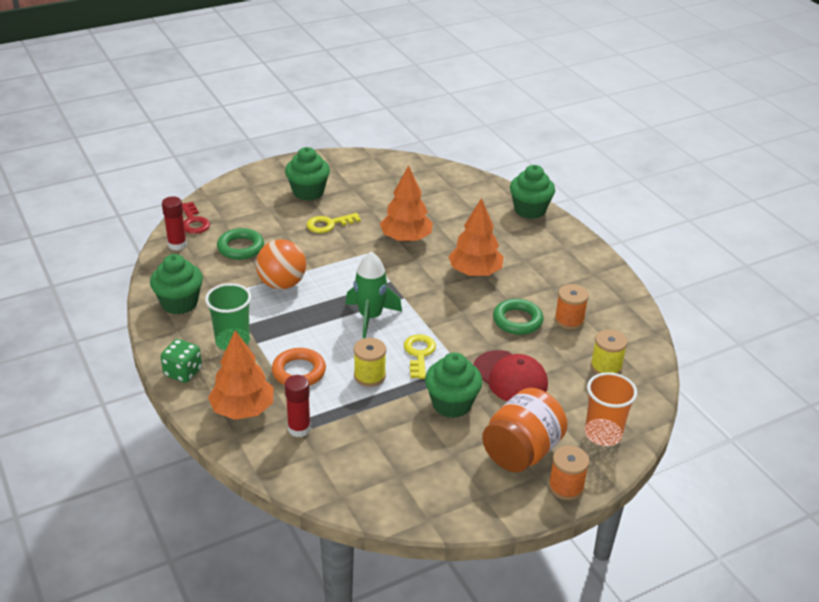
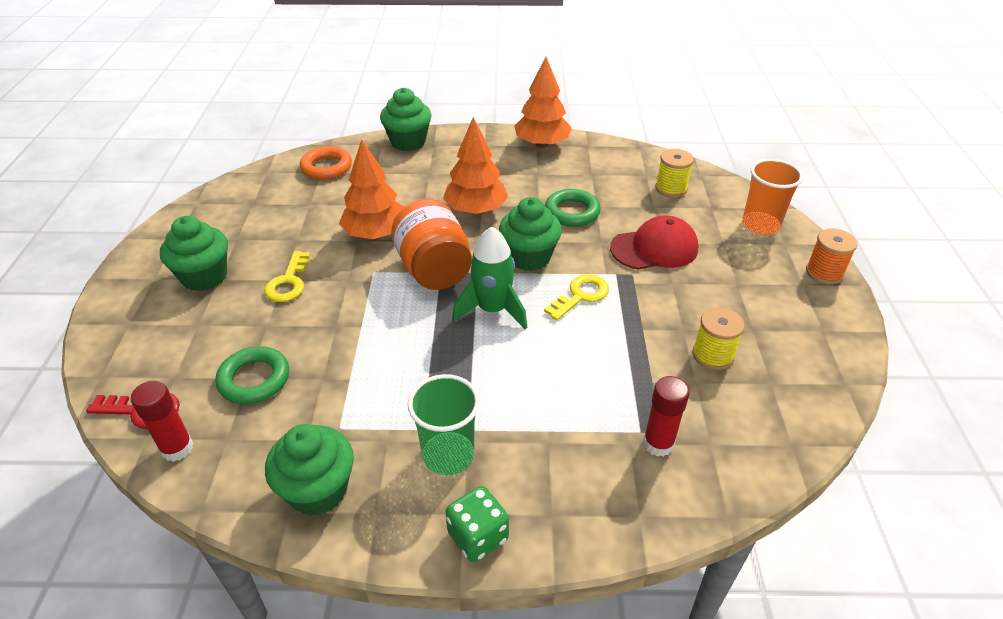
camera: 60 degrees left, 5 degrees up
(242, 409) = (594, 490): orange tree -> orange tree (542, 144)
(282, 284) = (368, 364): orange ball -> none
(299, 371) = (551, 407): orange ring -> orange ring (326, 167)
(369, 376) = (595, 347): yellow spool -> yellow spool (712, 355)
(419, 354) = (581, 295): yellow key -> yellow key turned 105 degrees clockwise
(451, 404) = (675, 302): green cupcake -> green cupcake (529, 257)
(521, 452) = (766, 282): orange jar -> orange jar (434, 270)
(569, 320) = (592, 183): orange spool -> none

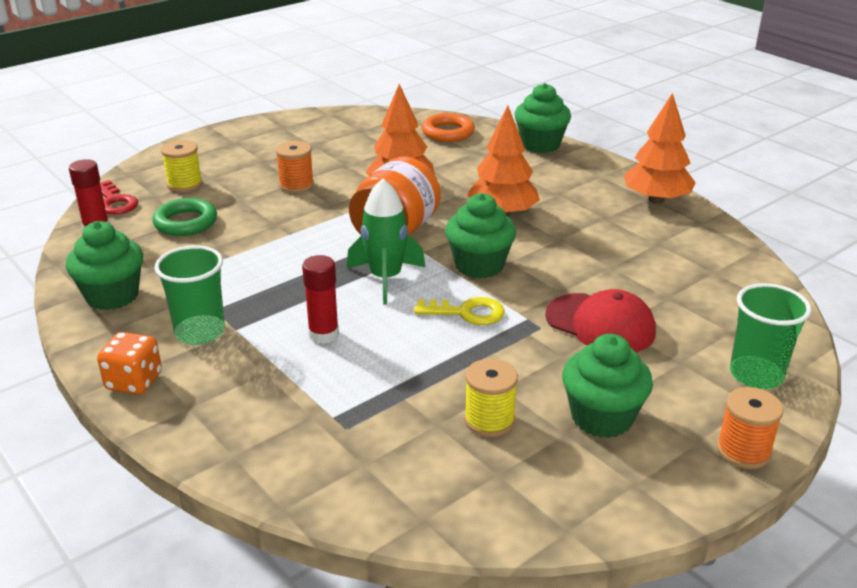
camera: 50 degrees right, 10 degrees down
(204, 277) = (260, 156): green cupcake -> green cupcake (602, 418)
(288, 282) = (296, 185): yellow key -> orange spool
(478, 536) = (134, 381): green dice -> orange dice
(572, 212) = (579, 258): green ring -> none
(658, 443) = (329, 432): red glue stick -> red glue stick (323, 334)
(671, 189) = (716, 295): yellow spool -> yellow spool (184, 184)
(760, 225) = (756, 375): orange cup -> green cup

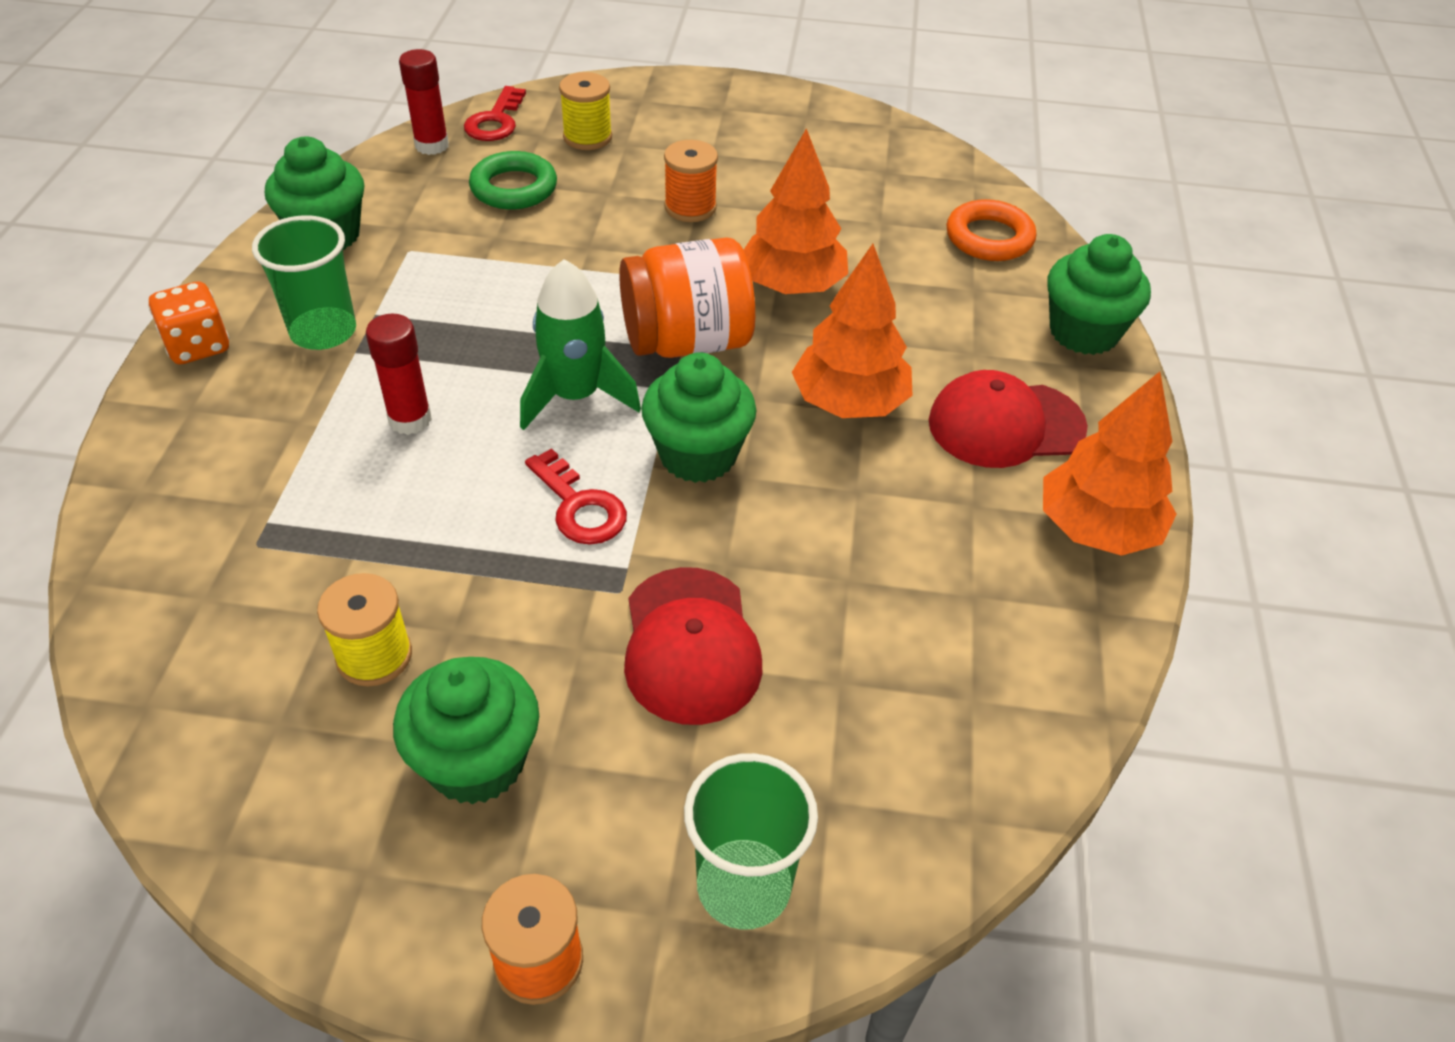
camera: 45 degrees right, 15 degrees up
(467, 313) = (579, 507): yellow key -> red key
(569, 187) = (1005, 424): none -> red cap

